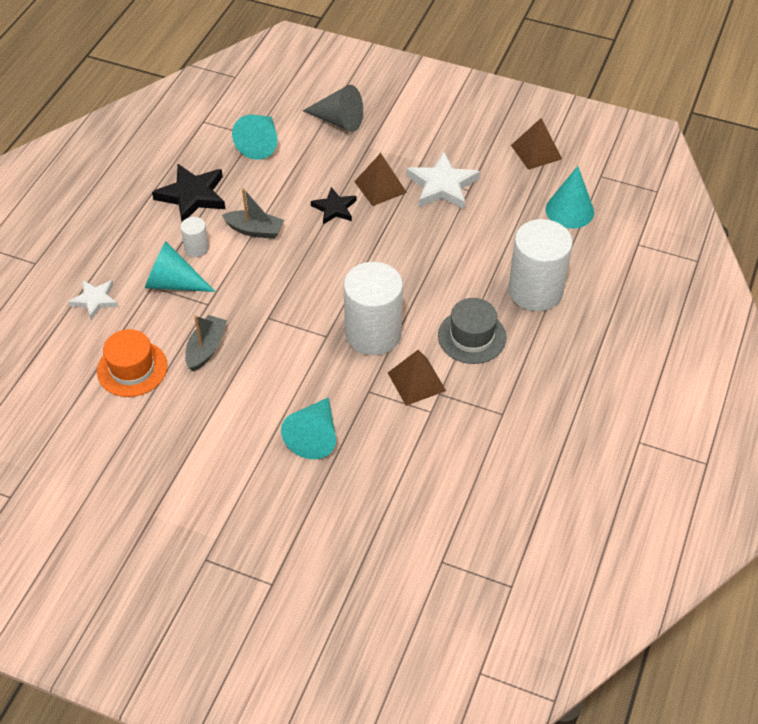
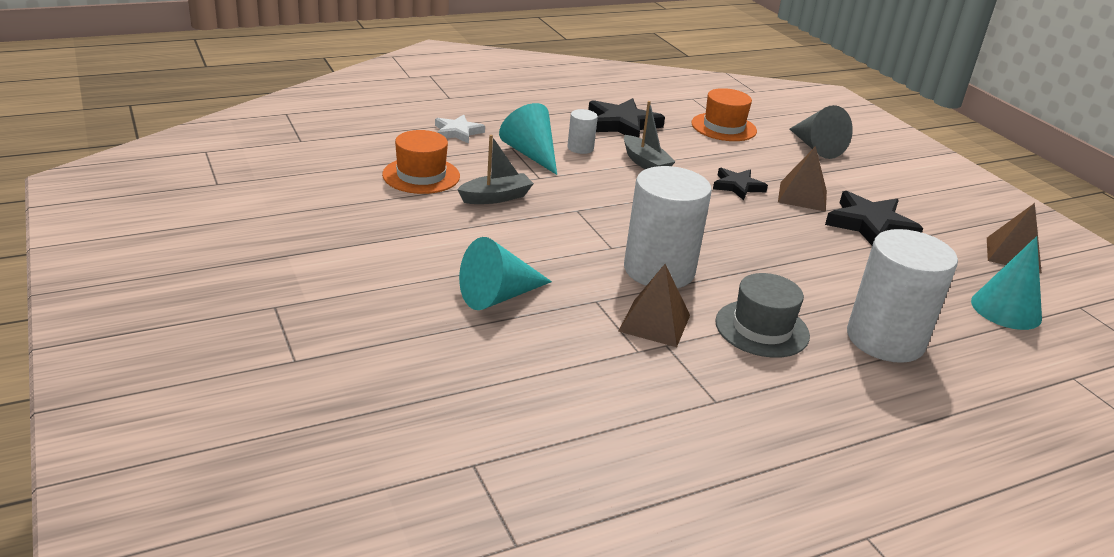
camera: 40 degrees right, 20 degrees down
(260, 143) = (723, 127): turquoise cone -> orange hat
(442, 185) = (870, 225): white star -> black star

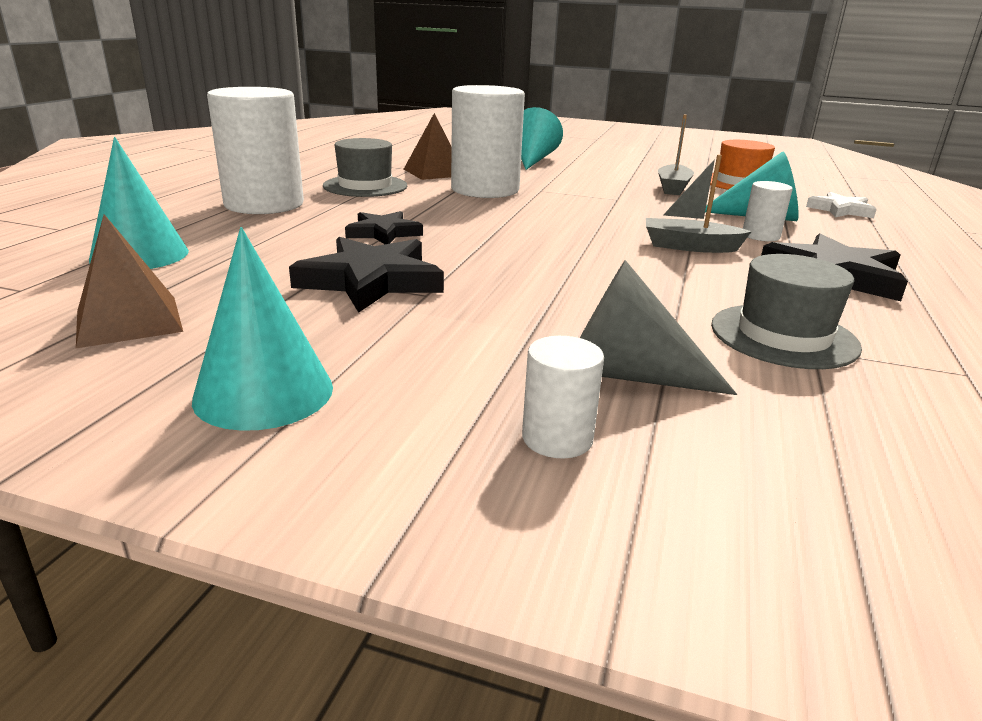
camera: 135 degrees right, 5 degrees down
(723, 127) = (783, 336): orange hat -> grey hat
(737, 186) = (571, 262): black star -> black star (383, 233)
(802, 196) = (494, 281): brown pyramid -> none
(870, 148) = (557, 438): none -> white cylinder
(959, 198) = (264, 392): none -> turquoise cone

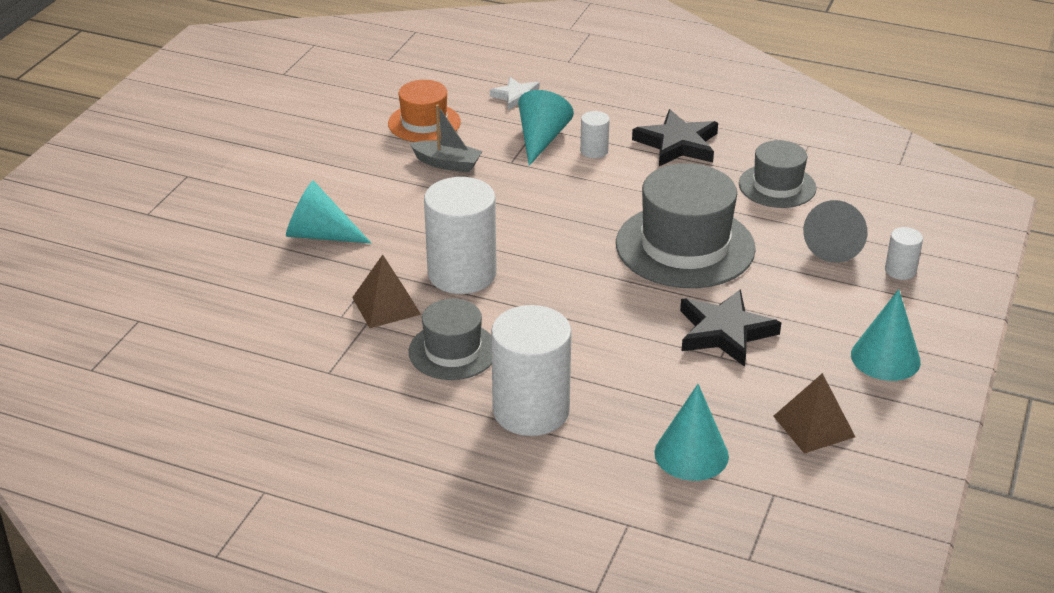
camera: 85 degrees left, 10 degrees up
(383, 233) = (614, 331): black star -> none
(568, 269) = (685, 246): none -> grey hat
(689, 246) = (626, 187): grey boat -> none

